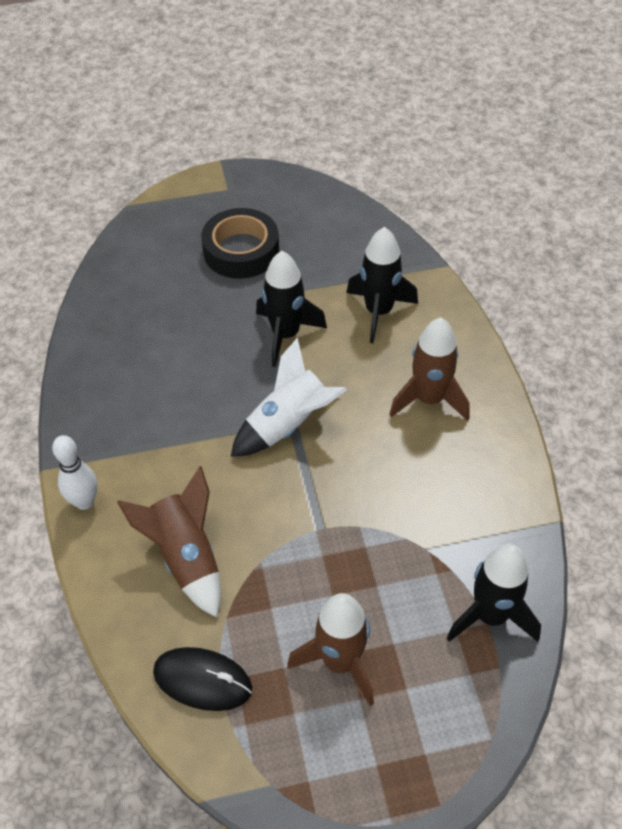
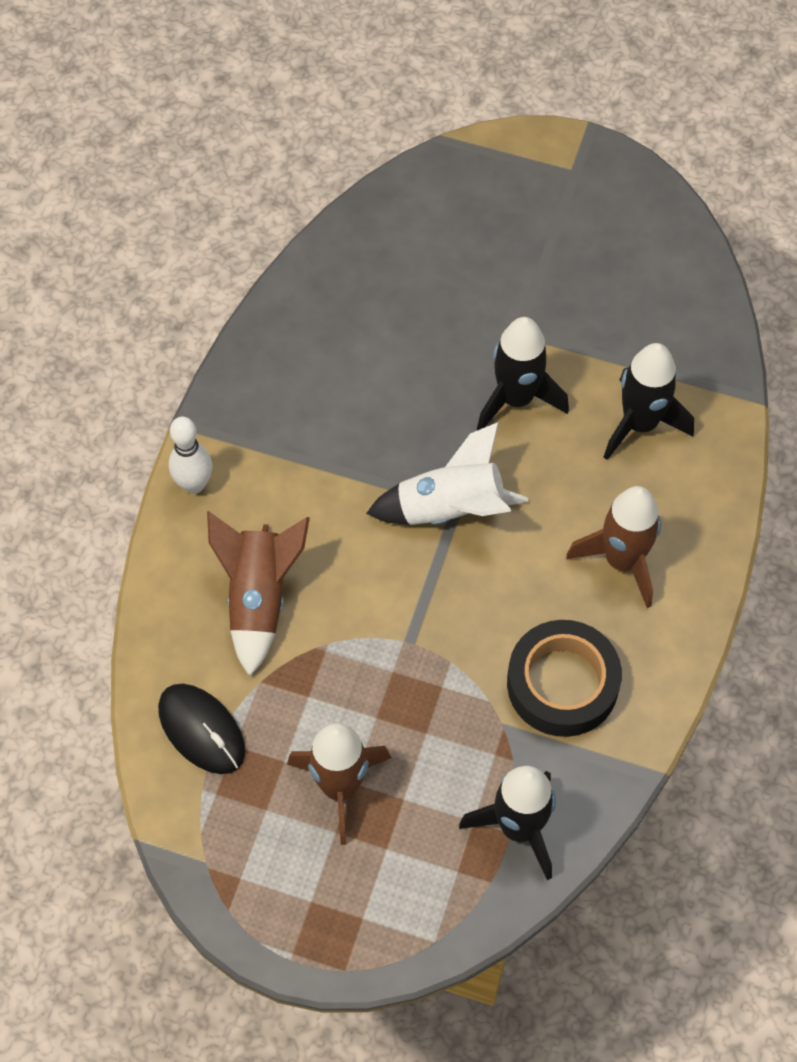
camera: 30 degrees right, 10 degrees up
(241, 251) = (534, 263): black tape -> black tape (562, 684)

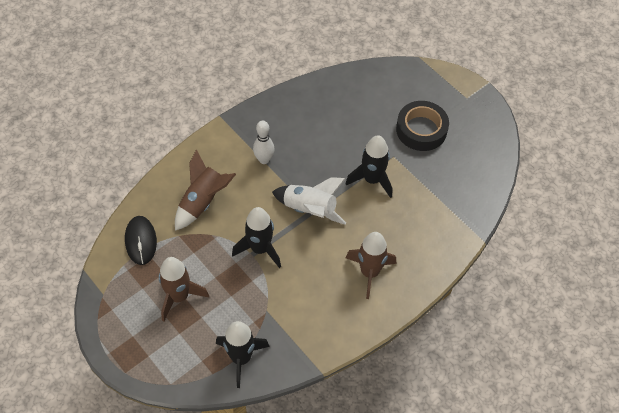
camera: 30 degrees right, 5 degrees down
(194, 484) = (211, 143): white bowling pin -> white bowling pin (264, 160)
(562, 684) = (304, 309): black tape -> black tape (421, 130)
(640, 424) = (420, 219): black rocket -> black rocket (260, 249)

